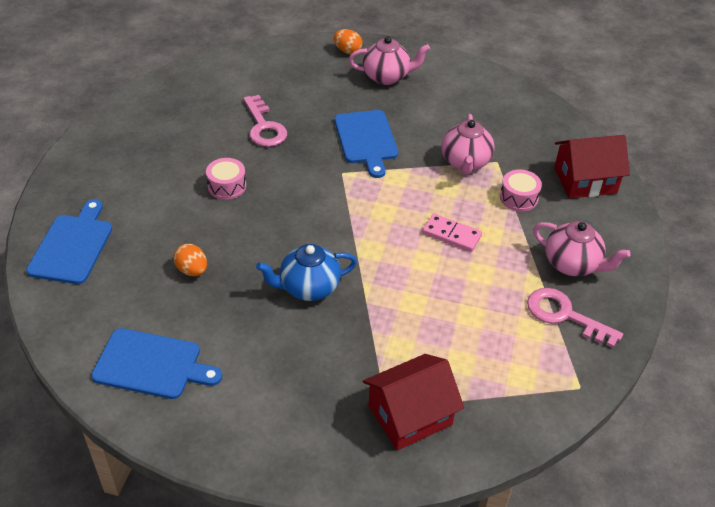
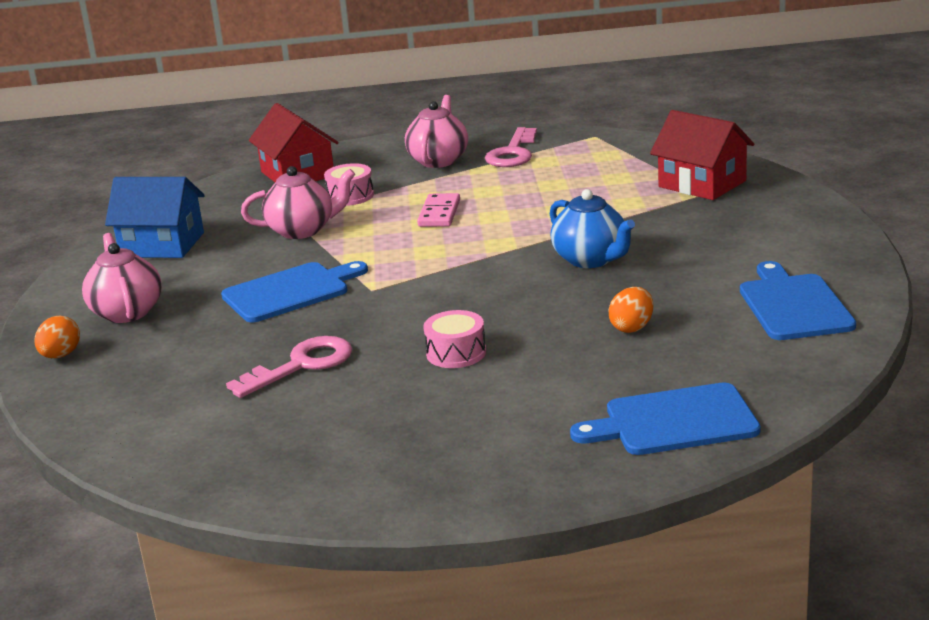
camera: 105 degrees left, 20 degrees down
(482, 100) = (162, 245): none -> blue house

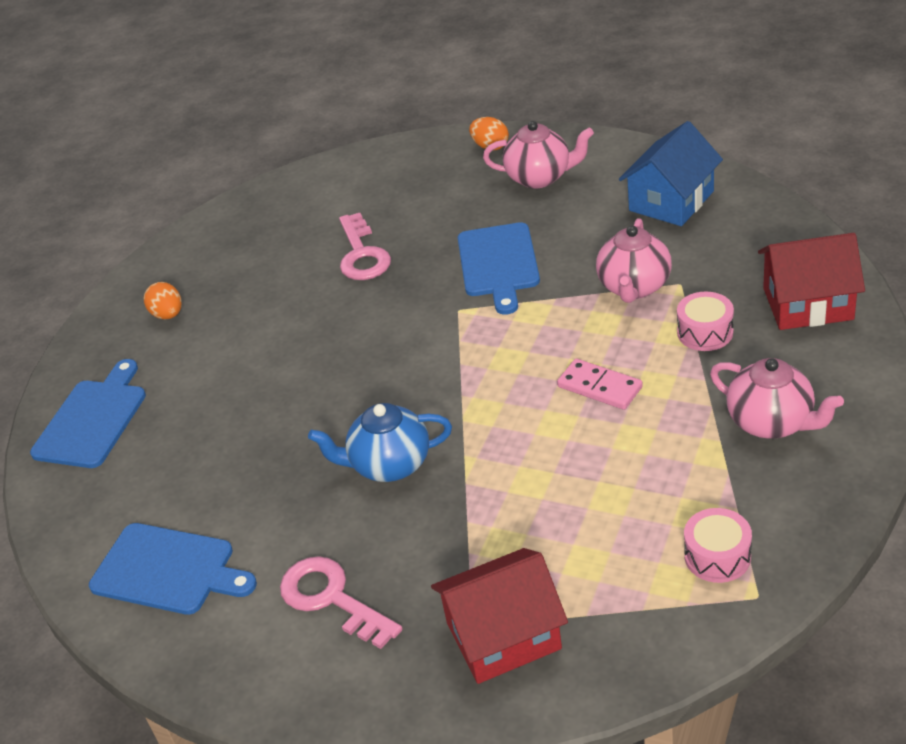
camera: 120 degrees right, 15 degrees up
(456, 353) = (301, 335): pink drum -> pink drum (717, 556)
(513, 153) = (749, 494): pink key -> pink key (331, 598)
(632, 327) = (239, 446): orange egg -> orange egg (168, 315)

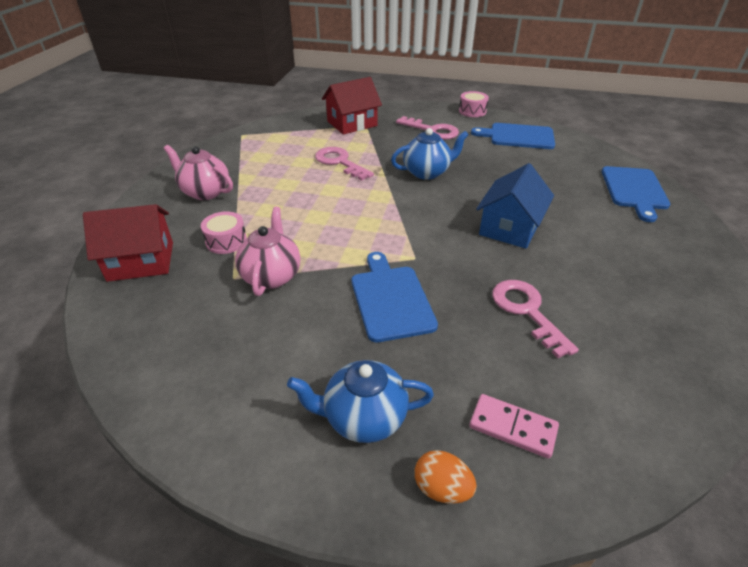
camera: 165 degrees right, 0 degrees up
(168, 315) = (660, 256): orange egg -> none
(540, 177) = (363, 418): pink teapot -> blue teapot
(540, 495) = (340, 162): none -> pink key
(599, 387) = (305, 208): pink domino -> pink domino (513, 427)
(671, 201) = (215, 373): blue house -> blue house (510, 228)
(717, 556) = (255, 145): pink drum -> pink drum (472, 111)

